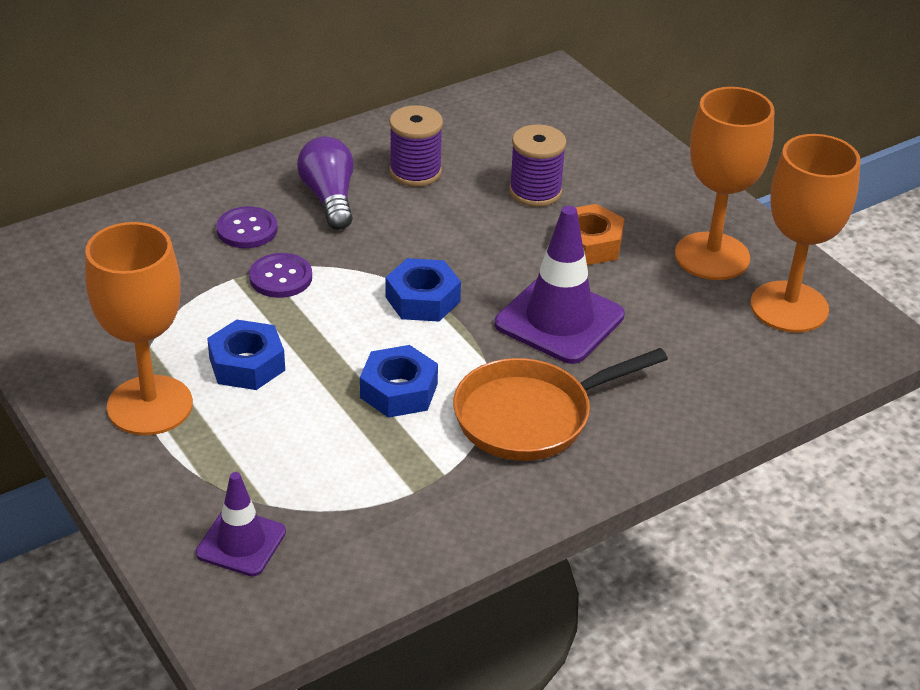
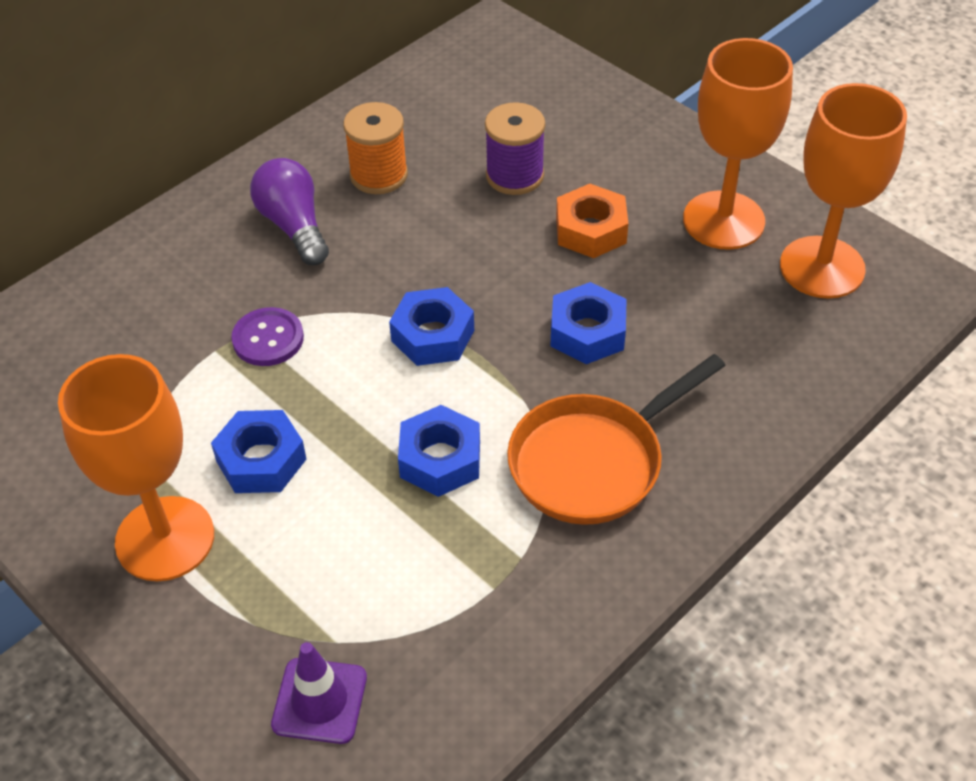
camera: 10 degrees left, 10 degrees up
(247, 230) = (213, 284): purple button -> none
(415, 172) = (379, 175): purple spool -> orange spool
(559, 320) = (587, 332): purple traffic cone -> blue nut

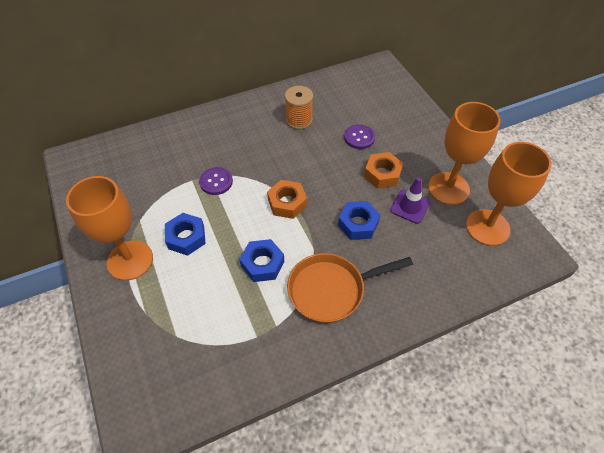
camera: 20 degrees right, 5 degrees up
(294, 226) = (252, 133): purple light bulb -> none
(319, 701) = (156, 362): purple traffic cone -> purple traffic cone (410, 206)
(432, 335) = (287, 203): blue nut -> orange nut
(515, 176) = (359, 137): purple spool -> purple button

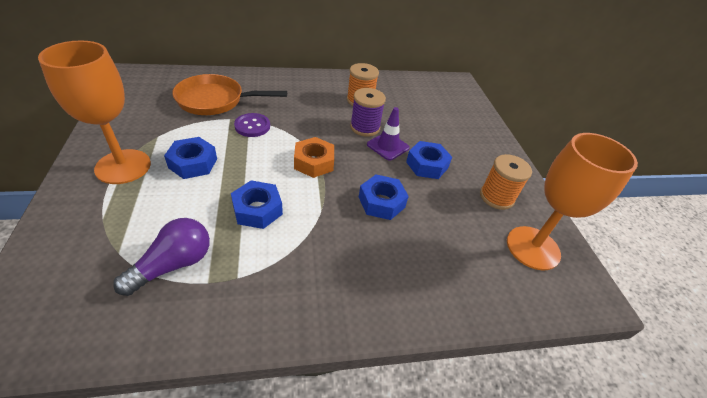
camera: 10 degrees right, 10 degrees down
(223, 331) = (173, 264): none -> purple light bulb
(315, 150) = (365, 127): none -> purple spool
(331, 290) = (321, 258): orange pan -> orange pan (215, 100)
(359, 137) = (414, 129): purple button -> none
(382, 174) = (427, 165): orange nut -> blue nut
(410, 206) = (446, 202): purple traffic cone -> purple traffic cone (388, 146)
(448, 188) = (496, 197): orange goblet -> orange spool

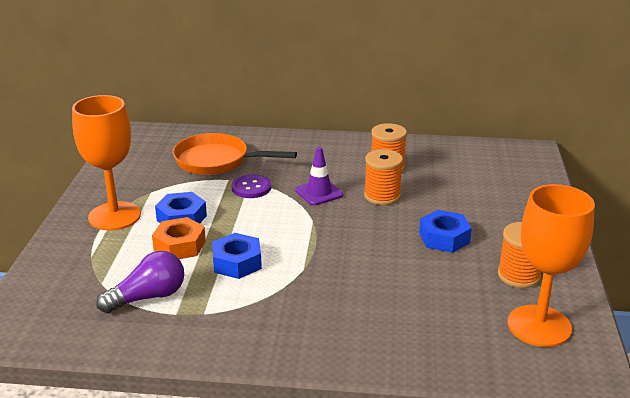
camera: 20 degrees right, 15 degrees down
(314, 162) = (309, 226): orange nut -> orange nut (179, 245)
(365, 127) = (382, 196): purple spool -> orange spool
(381, 202) = (373, 268): blue nut -> none
(388, 146) = (403, 216): purple traffic cone -> purple traffic cone (319, 192)

